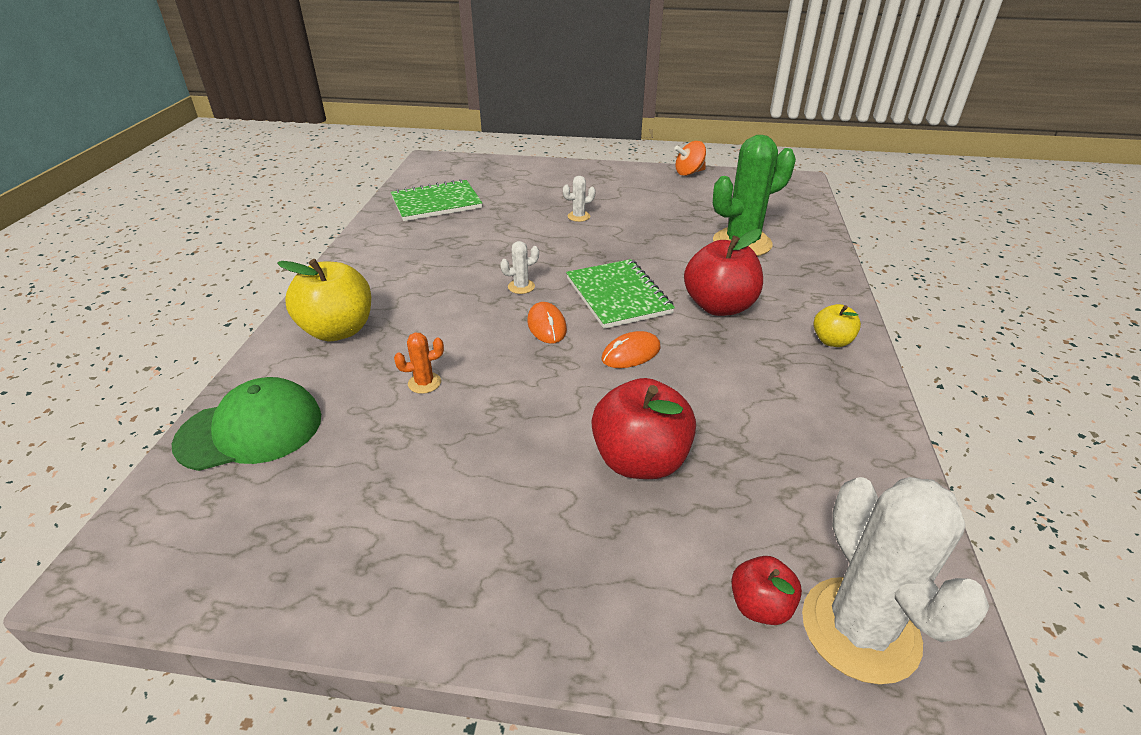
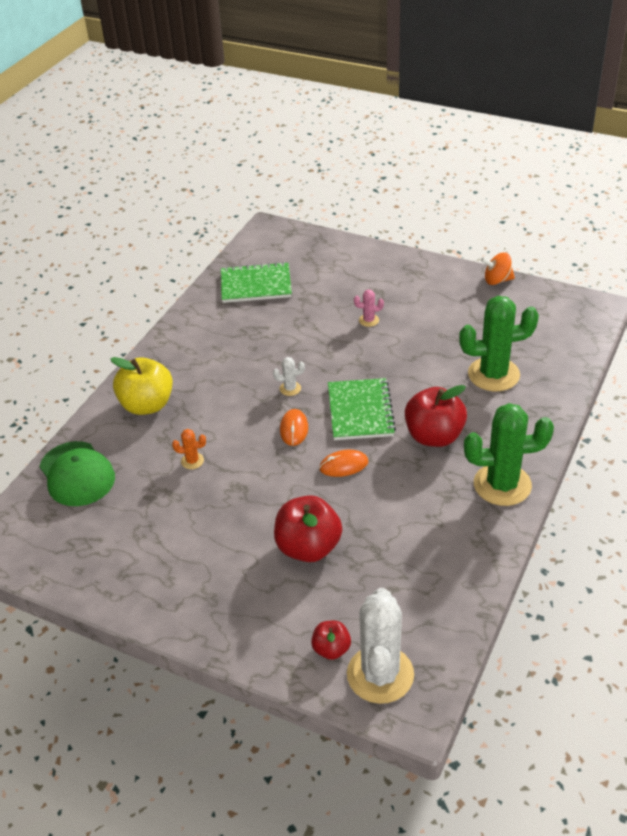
camera: 20 degrees right, 5 degrees up
(250, 430) = (77, 474): green cap -> green cap turned 60 degrees clockwise
(578, 216) = (369, 320): white cactus -> pink cactus
(832, 341) = (502, 485): yellow apple -> green cactus

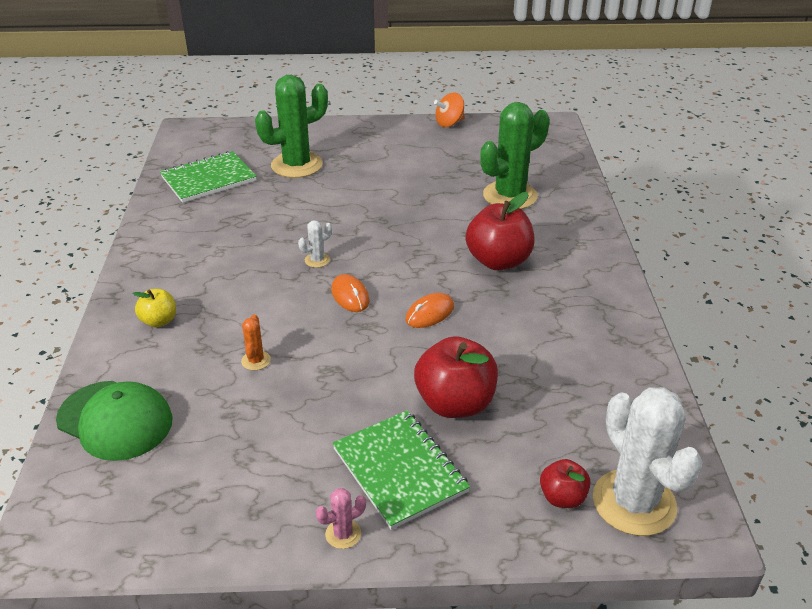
camera: 30 degrees left, 5 degrees down
(147, 405) = (159, 321): yellow apple -> yellow apple, size x0.54
(192, 461) = (256, 360): orange cactus -> orange cactus turned 60 degrees counterclockwise
(360, 411) = (407, 260): green notebook -> green notebook (399, 470)
(369, 320) = (353, 181): pink cactus -> pink cactus (343, 534)
(502, 485) = (597, 283): green cactus -> green cactus (297, 165)

